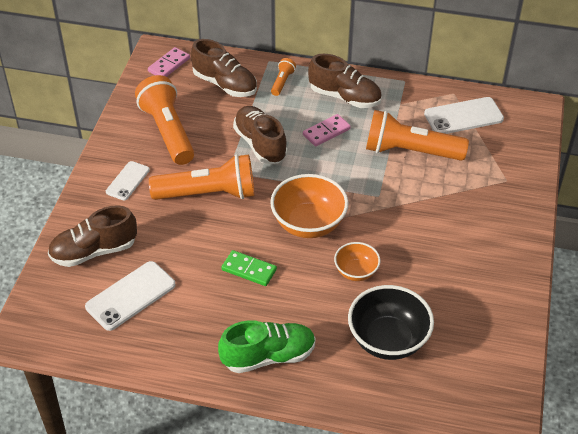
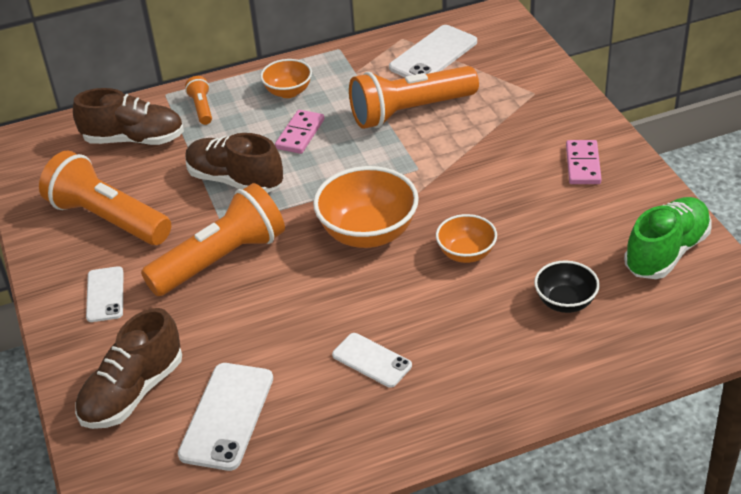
camera: 30 degrees left, 5 degrees down
(169, 65) = (44, 149): pink domino -> pink domino (583, 165)
(238, 309) = (372, 360): none -> white phone
(249, 270) = (345, 313): green domino -> none
(268, 356) = (453, 390): green shoe -> green shoe (666, 252)
(345, 97) = (288, 92): brown shoe -> orange bowl
(388, 340) = (565, 302): black bowl -> black bowl, size x0.58

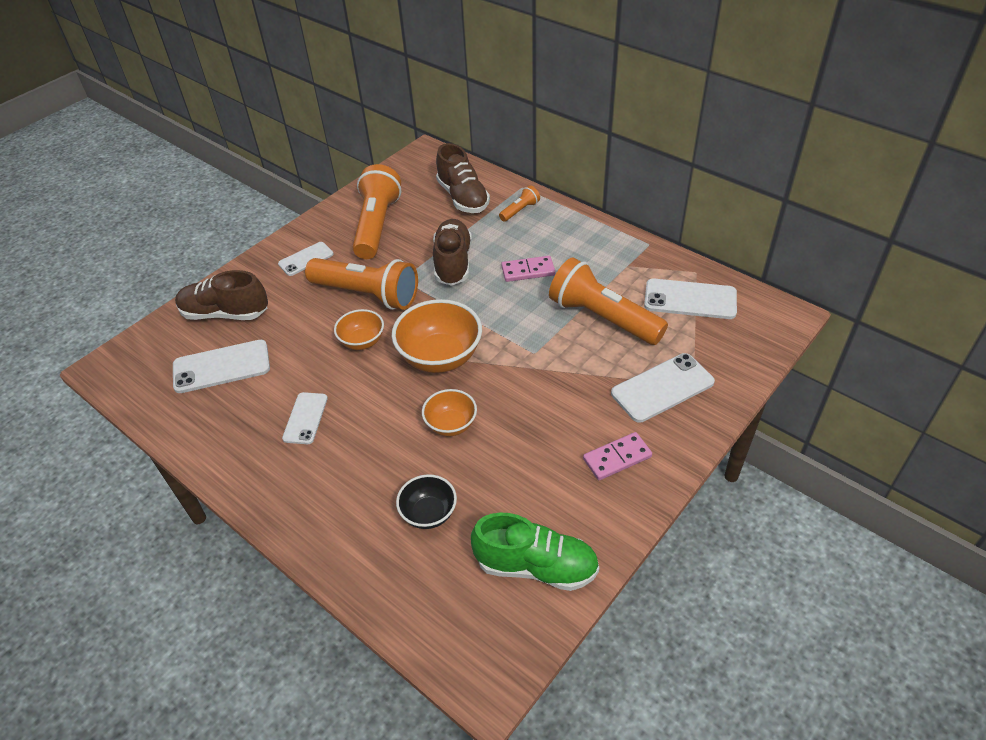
camera: 60 degrees right, 5 degrees up
(288, 92) = (572, 242): orange bowl -> orange bowl (362, 341)
(524, 110) = (662, 388): none -> white phone

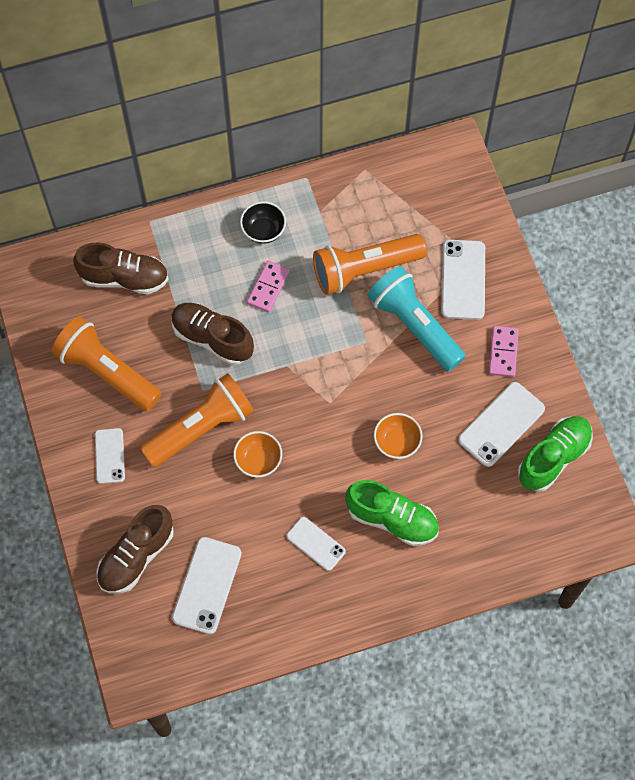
camera: 60 degrees left, 20 degrees up
(367, 462) = (392, 519): none -> green shoe
(429, 513) = (467, 501): black bowl -> black bowl (263, 231)
(440, 357) = (320, 411): orange bowl -> none
(520, 210) = (182, 244): orange flashlight -> none
(581, 377) = (414, 326): none -> turquoise flashlight
(690, 299) = (391, 196): white phone -> white phone (501, 424)

